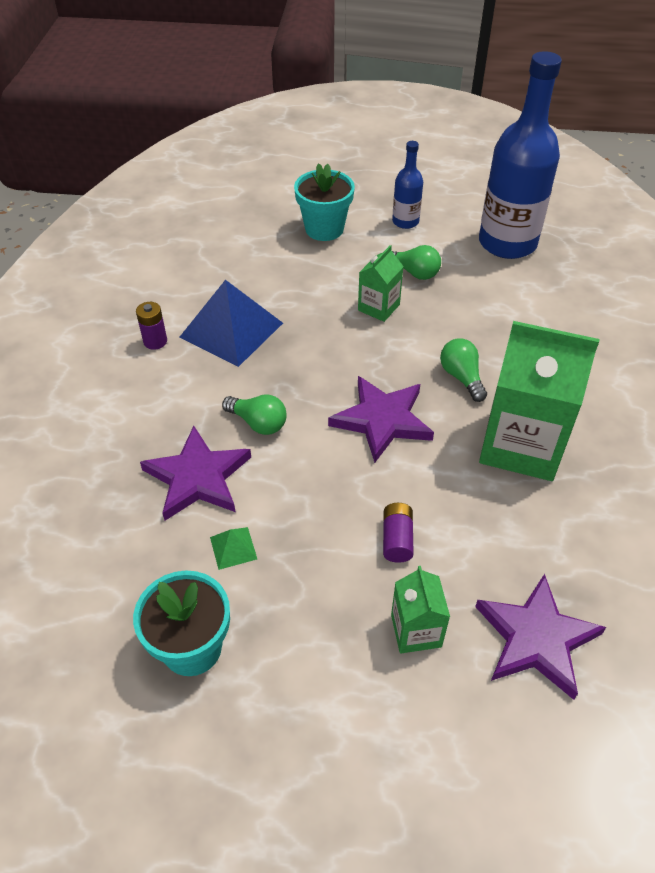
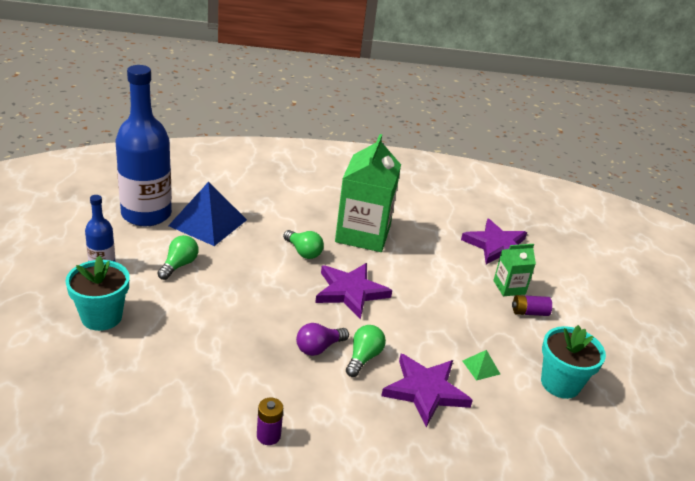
camera: 100 degrees left, 15 degrees down
(231, 330) = (251, 379): blue pyramid -> blue pyramid (208, 222)
(276, 383) = (318, 348): none -> purple light bulb
(378, 307) = (224, 287): green carton -> none
(397, 539) = (450, 291): purple battery -> purple battery (529, 312)
(462, 377) = (303, 252): green light bulb -> green light bulb turned 105 degrees counterclockwise

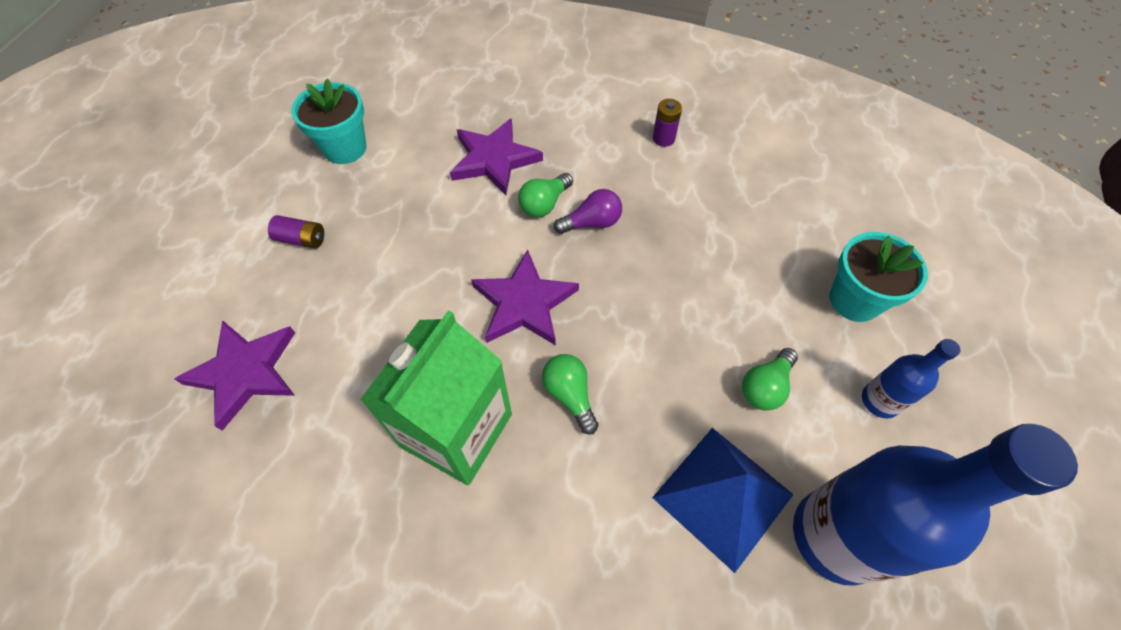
camera: 160 degrees left, 25 degrees up
(481, 367) = (417, 176): green pyramid -> none
(509, 287) = (294, 284): green carton -> none

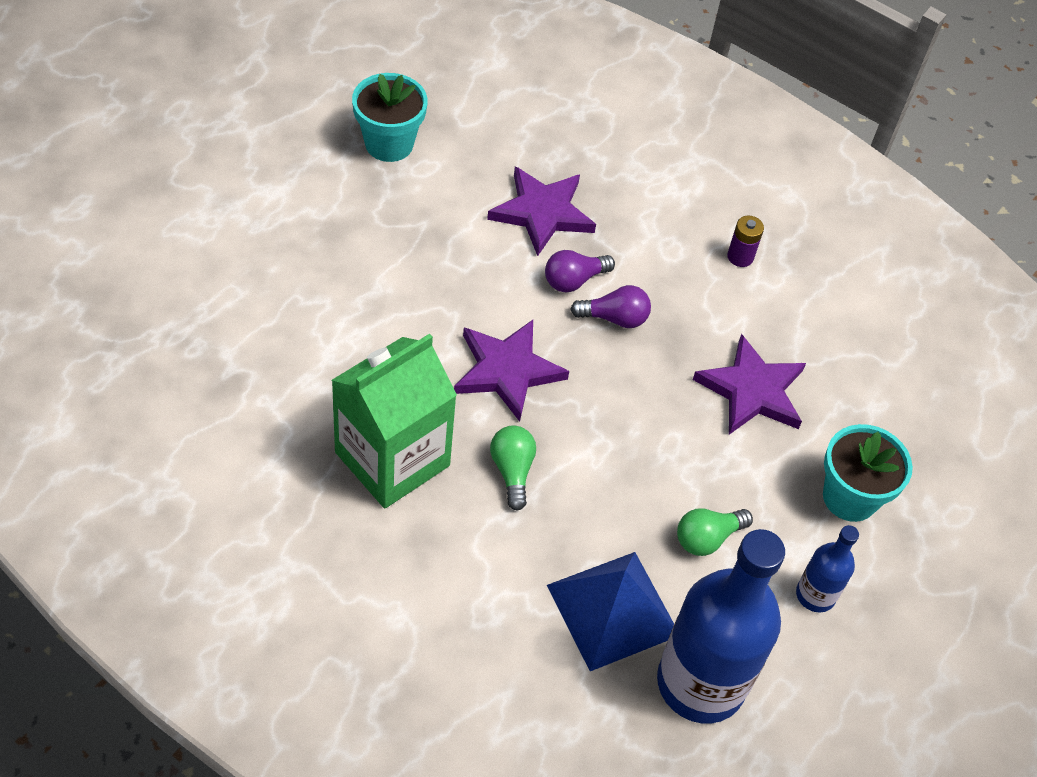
camera: 15 degrees right, 5 degrees down
(245, 372) = (217, 334): purple star -> purple star (752, 390)
(301, 239) = (311, 225): purple battery -> none
(544, 204) = (574, 280): green light bulb -> purple light bulb

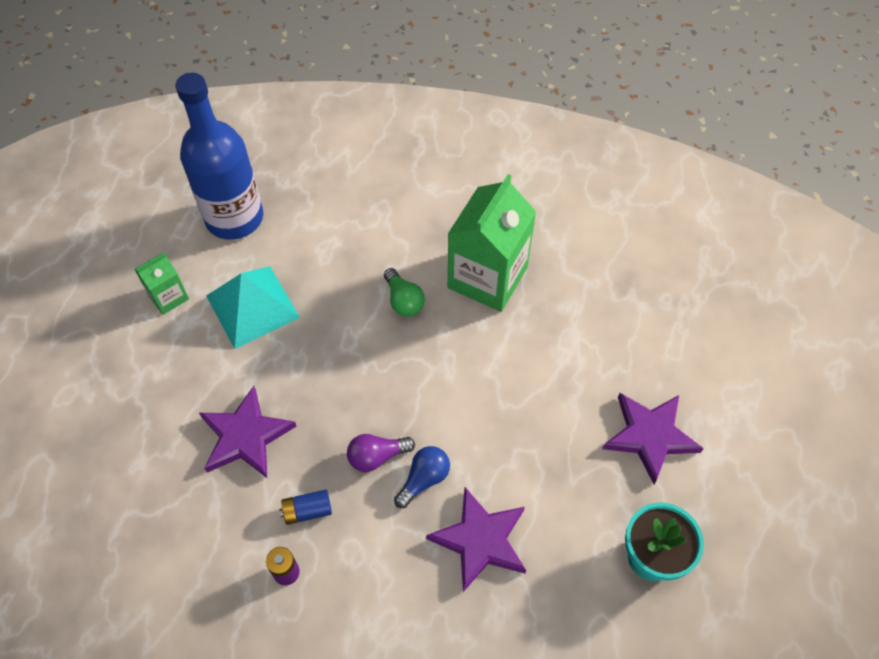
camera: 165 degrees right, 5 degrees up
(507, 371) = (441, 374): purple star -> purple star (649, 436)
(574, 280) = (424, 479): purple light bulb -> blue light bulb
(613, 609) = (302, 239): blue pyramid -> none
(704, 297) = (307, 511): none -> blue battery
(707, 538) = (252, 306): green light bulb -> turquoise pyramid
(815, 595) = (168, 297): blue bottle -> green carton
(850, 497) = (152, 376): turquoise flower pot -> none

